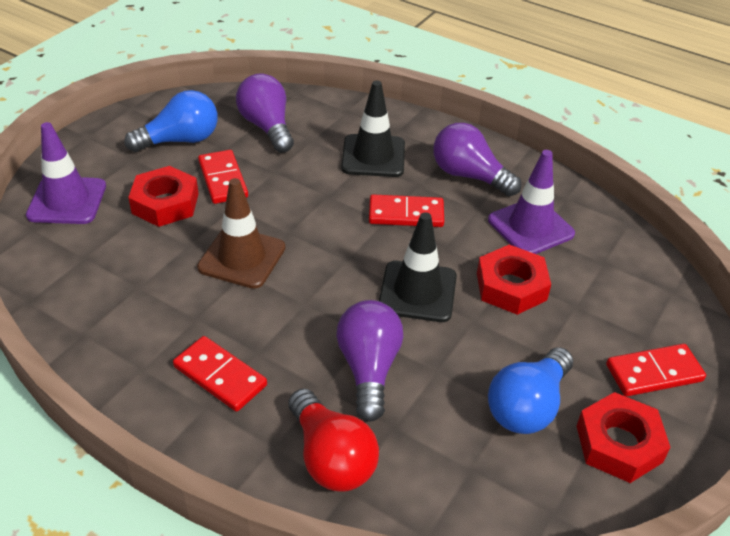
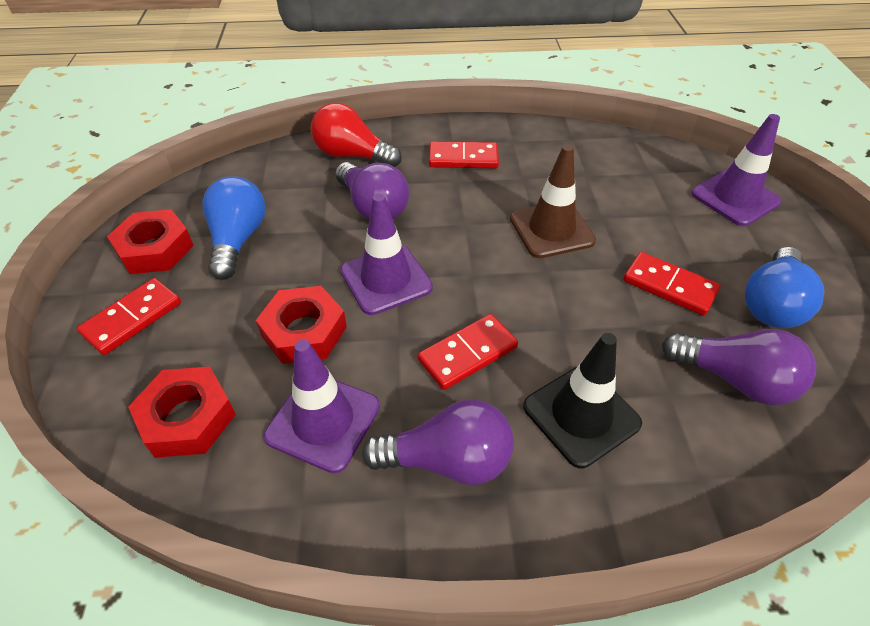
camera: 145 degrees right, 5 degrees up
(165, 203) = (672, 237): red nut -> red nut (187, 418)
(417, 291) = (386, 279): black traffic cone -> purple traffic cone

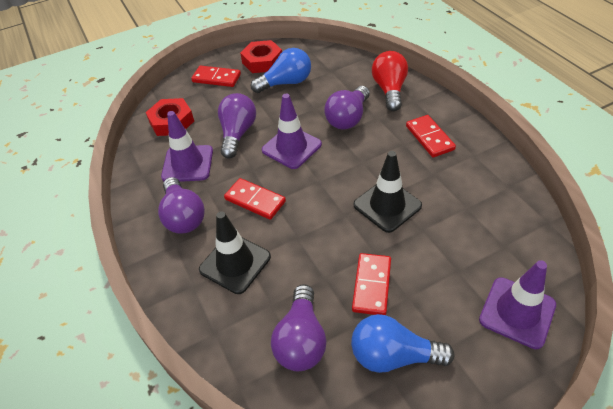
camera: 70 degrees right, 0 degrees up
(304, 331) = (237, 134): red nut -> purple light bulb
(551, 229) = (387, 205): brown traffic cone -> black traffic cone

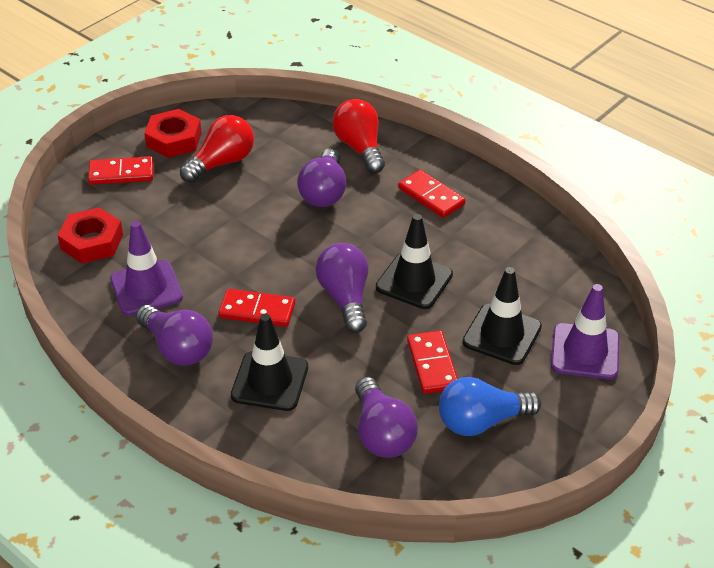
camera: 25 degrees left, 5 degrees down
(237, 134) = (192, 239): purple light bulb -> purple light bulb (345, 297)
(286, 83) = (222, 162): blue light bulb -> red light bulb
(291, 147) = (270, 241): purple traffic cone -> none
(444, 274) = (502, 334): none -> black traffic cone

